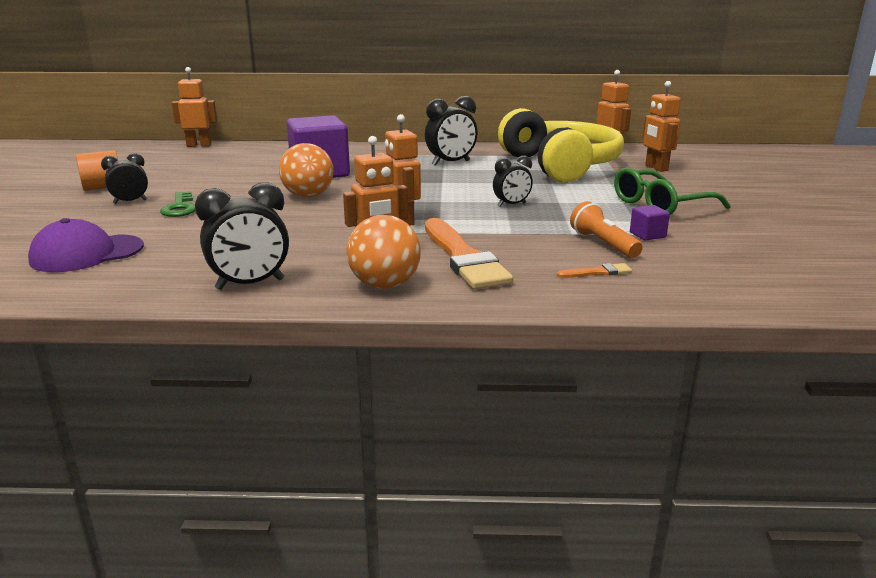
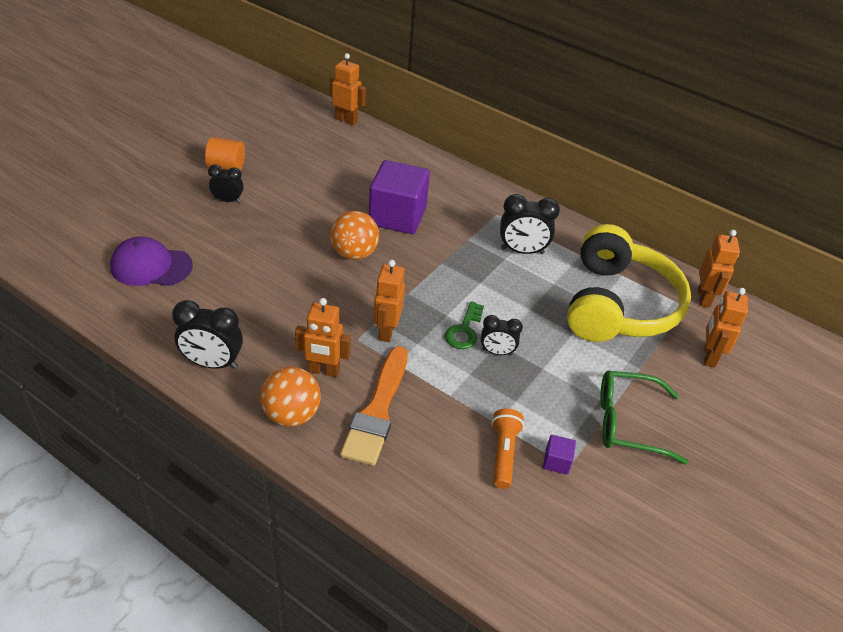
camera: 30 degrees right, 20 degrees up
(180, 208) = (252, 227): green key -> green key (464, 330)
(597, 272) = (453, 489): orange brush -> none

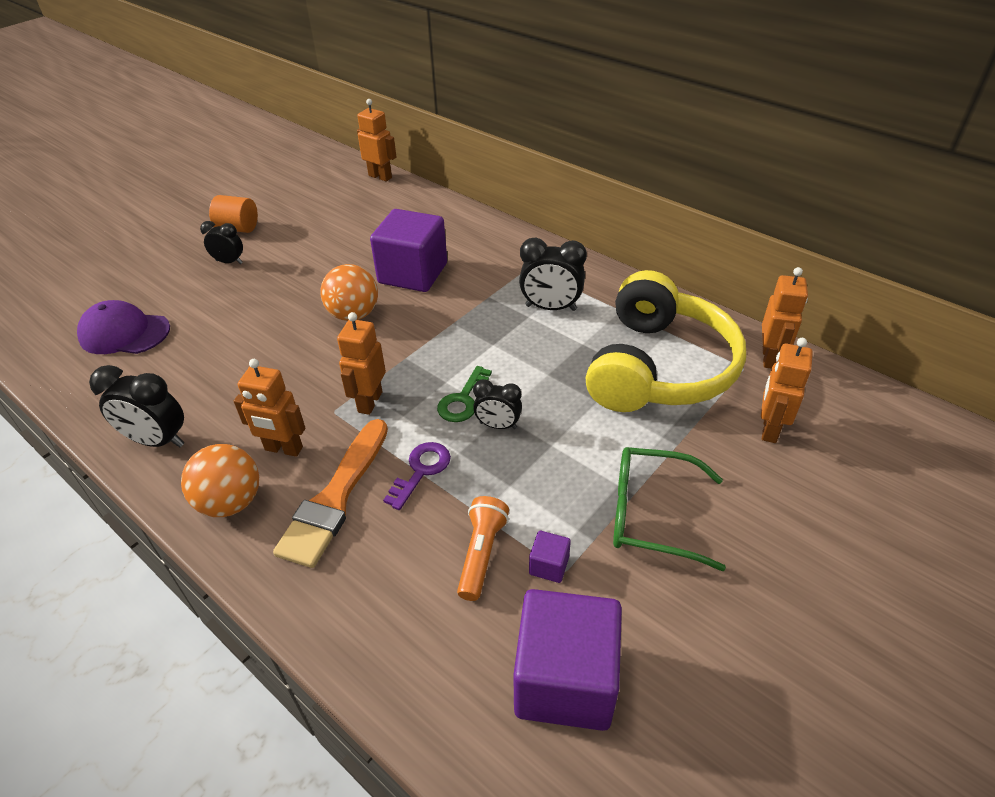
camera: 10 degrees right, 0 degrees up
(442, 389) = (421, 470): none -> purple key
(582, 543) = (565, 680): none -> purple cube

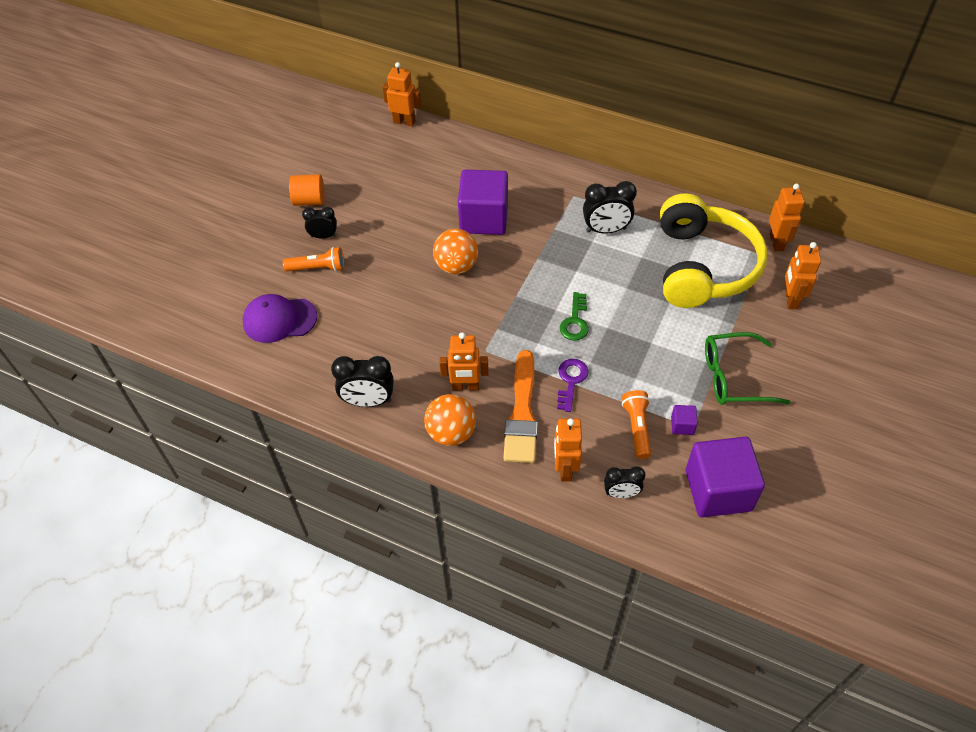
camera: 15 degrees left, 10 degrees up
(202, 290) = (318, 268): none -> orange flashlight
(369, 402) = (508, 337): orange robot -> orange robot (565, 469)
(498, 425) = (608, 336): black clock -> black clock (621, 493)

